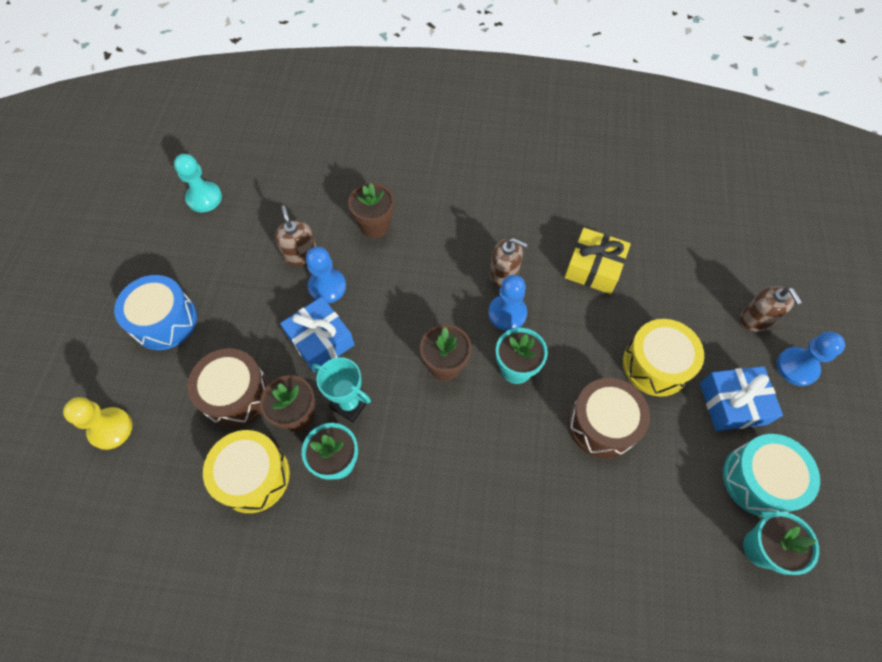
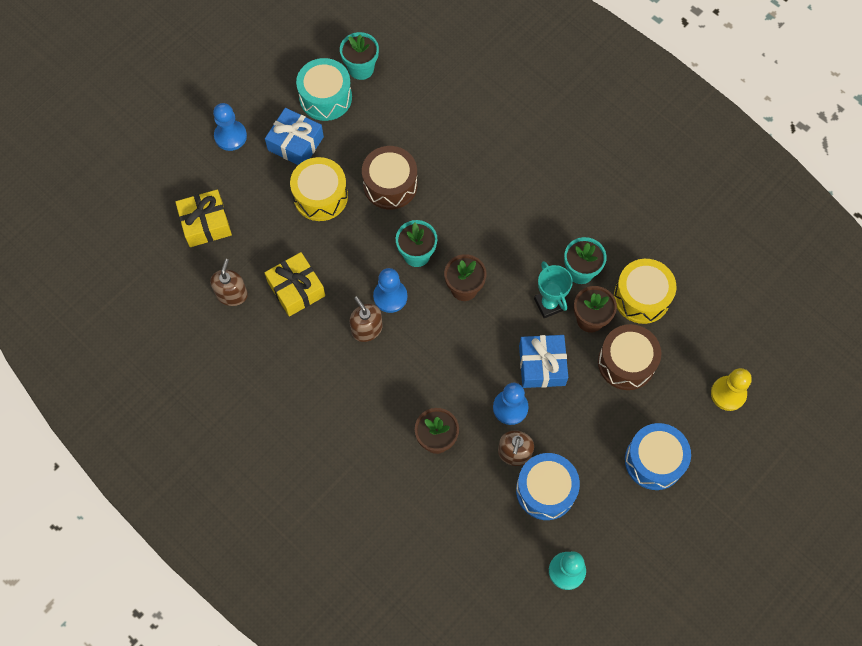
camera: 145 degrees left, 5 degrees up
(255, 242) = (545, 490): none -> blue drum
(724, 272) = (206, 224): none -> yellow gift
(756, 318) = (221, 180): brown soap dispenser -> brown soap dispenser (232, 294)

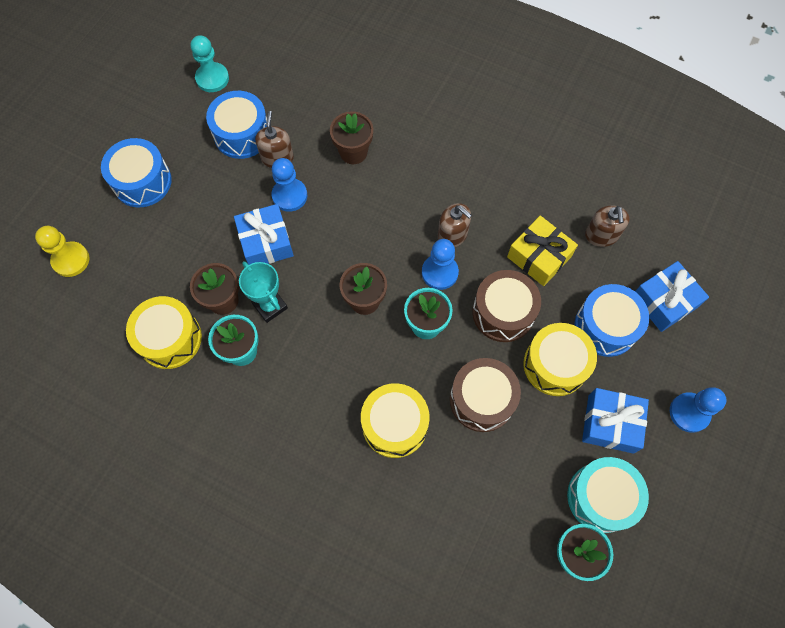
camera: 165 degrees right, 0 degrees up
(206, 224) = (664, 301): yellow gift -> blue gift
(265, 215) = (605, 326): none -> blue drum
(466, 183) = (394, 425): none -> yellow drum
(626, 362) = (179, 265): brown drum -> brown drum (503, 312)

